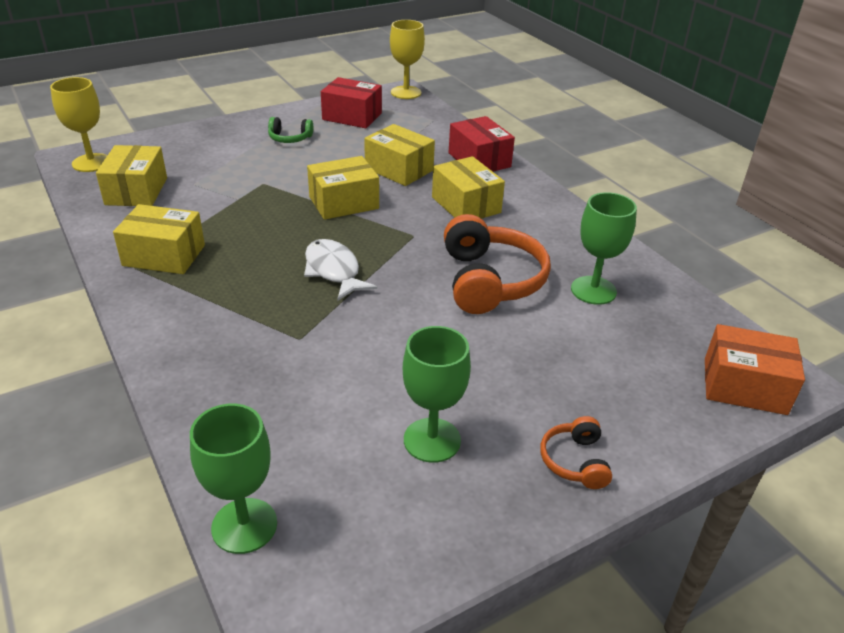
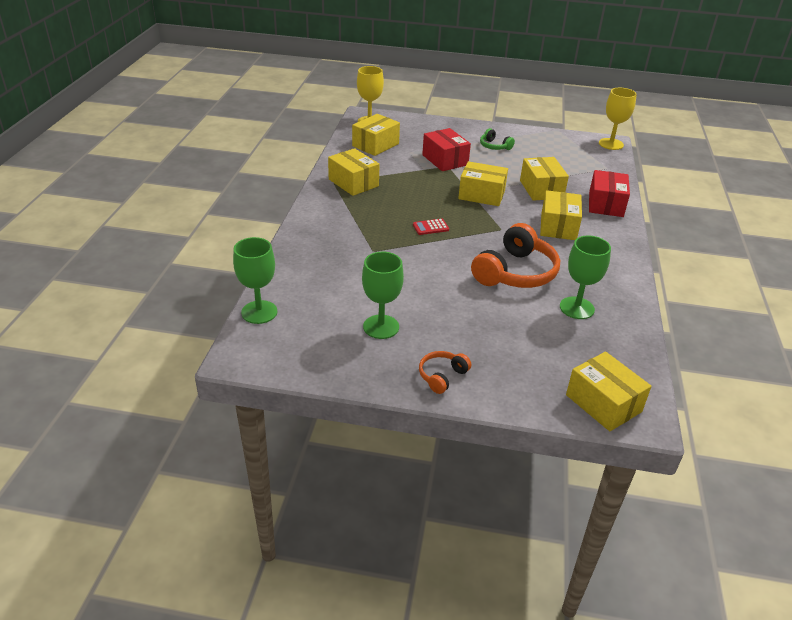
camera: 40 degrees right, 0 degrees up
(333, 271) = (430, 227): white fish -> red calculator
(352, 116) = (551, 147): red box -> red box (445, 160)
(744, 386) = (603, 403): orange box -> yellow box

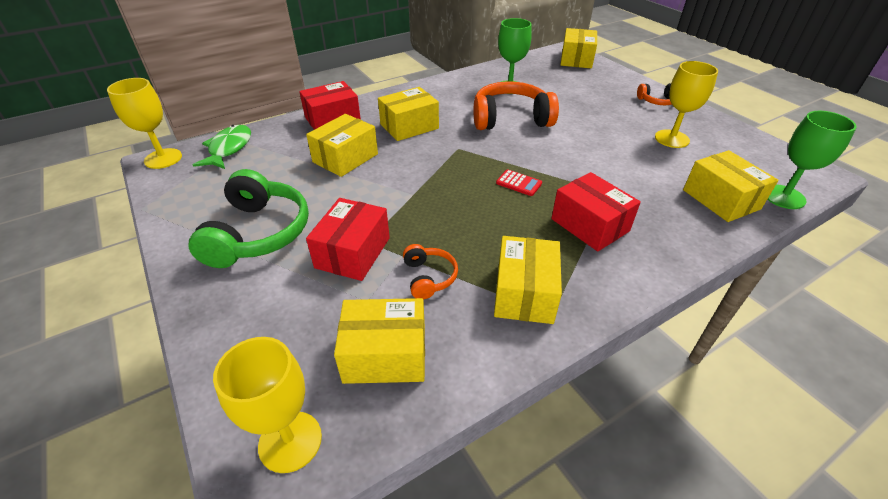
camera: 130 degrees left, 5 degrees up
(361, 225) = (589, 225): none -> red box
(381, 327) = (672, 139): green goblet -> yellow goblet
(400, 168) = (429, 277): none -> orange headphones
(481, 195) = (408, 185): yellow box -> yellow box (720, 199)
(494, 146) = (258, 233): green headphones -> green headphones, size x2.02
(601, 162) = (229, 148): none -> green fish

